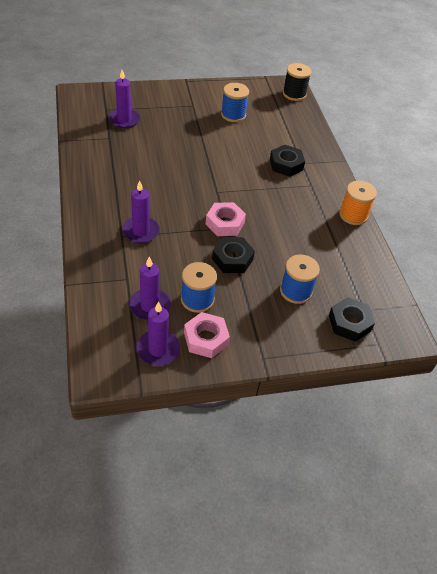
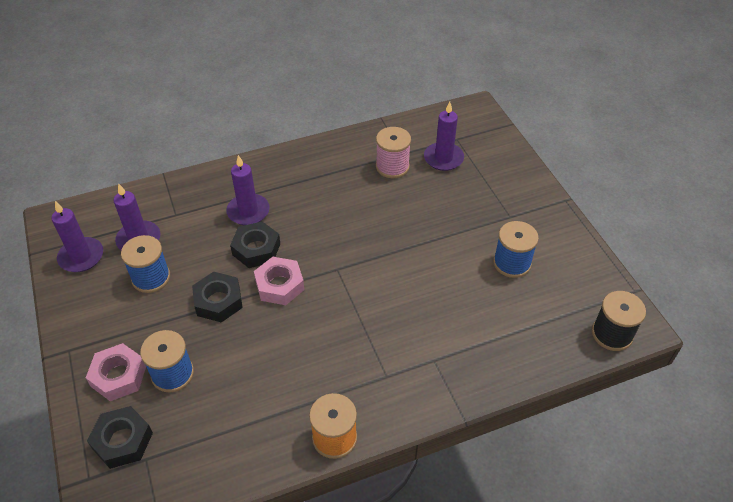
camera: 85 degrees right, 0 degrees up
(122, 145) = (392, 167): none -> pink spool
(206, 339) = (95, 294): pink nut -> pink nut (118, 376)
(286, 164) = (422, 340): black nut -> black nut (256, 249)

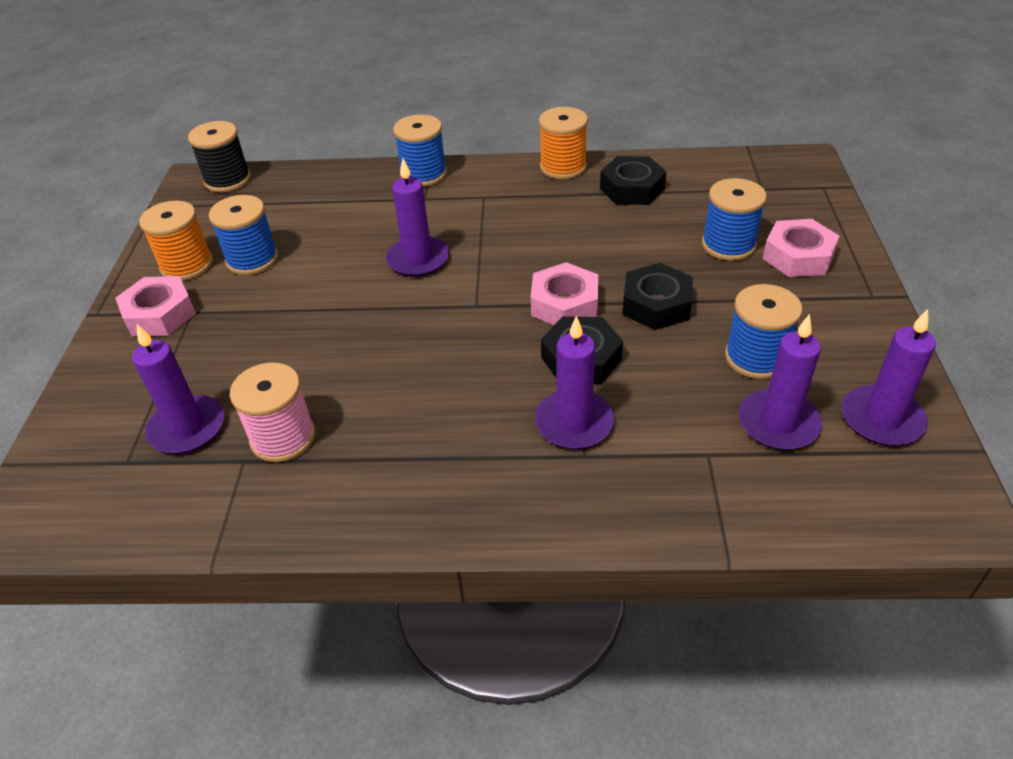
camera: 155 degrees left, 5 degrees down
(122, 441) = (788, 204): black nut -> black nut (632, 189)
(397, 295) = (418, 259): none -> purple candle
(454, 390) = (423, 174): none -> blue spool
(527, 209) = (159, 314): none -> pink nut
(550, 246) = (187, 265): none -> orange spool

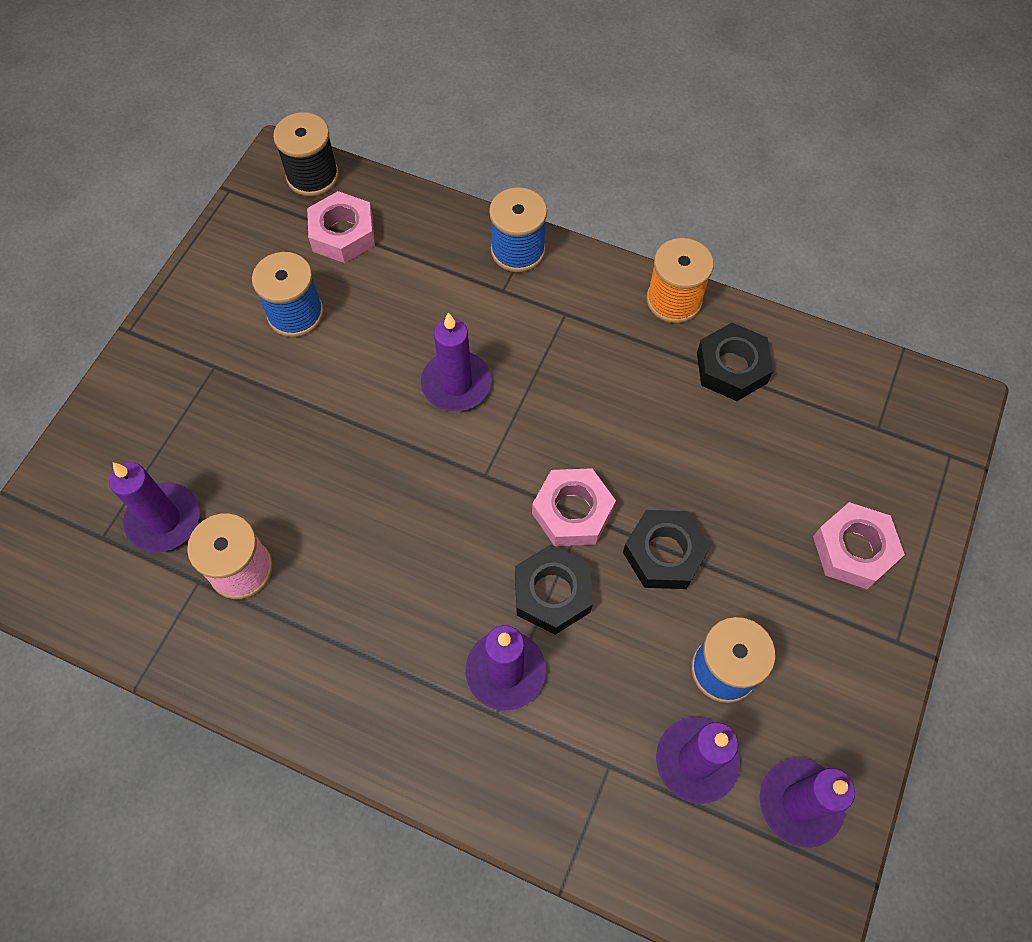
camera: 20 degrees right, 20 degrees up
(159, 314) = (184, 357): pink nut -> pink nut (343, 234)
(187, 265) = (231, 295): orange spool -> none
(728, 245) = (788, 500): blue spool -> none

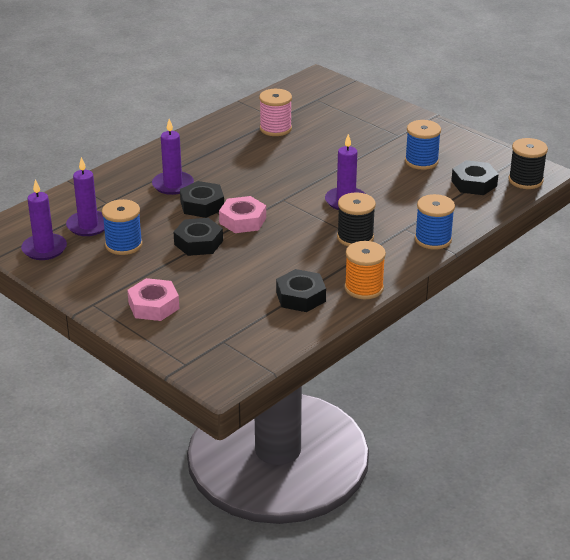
camera: 110 degrees right, 30 degrees down
(164, 519) = (315, 114): purple candle -> none
(343, 234) = (474, 183): pink nut -> black nut
(554, 343) = (355, 237): none -> black spool

